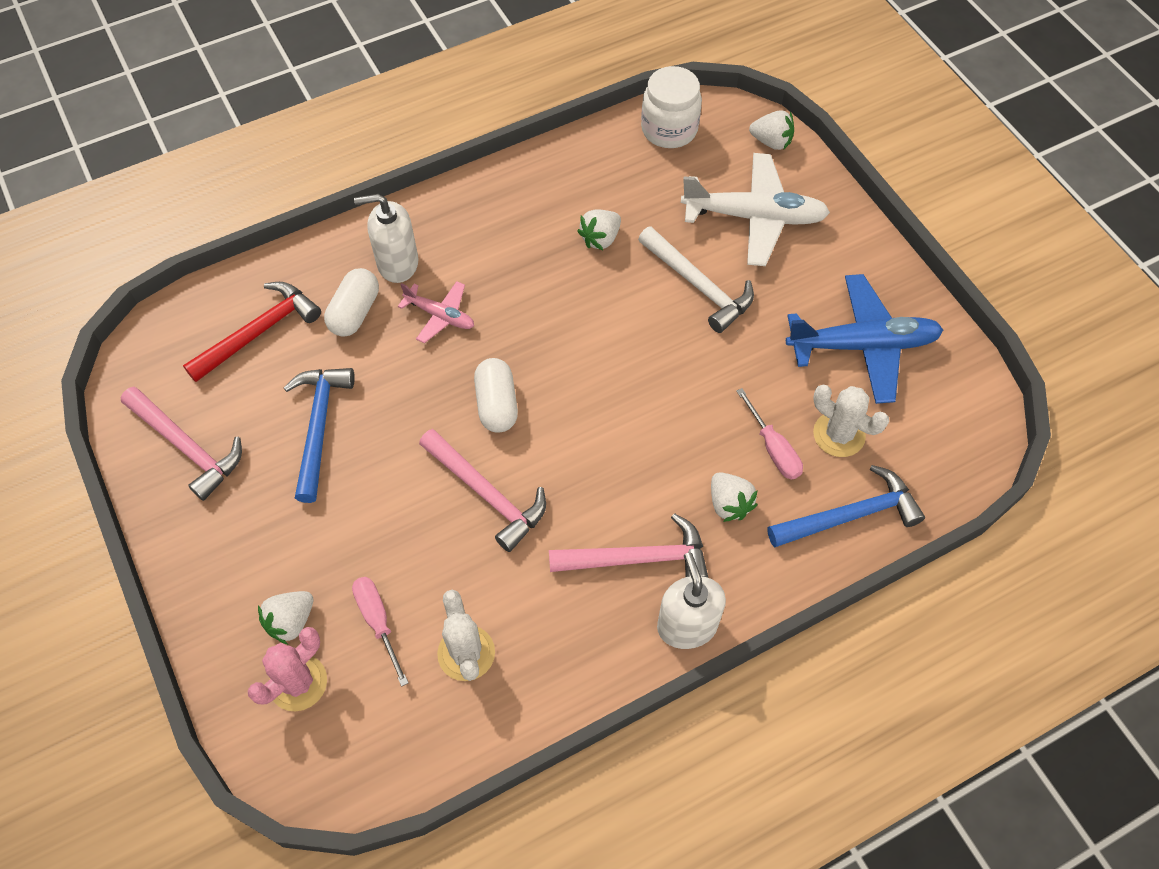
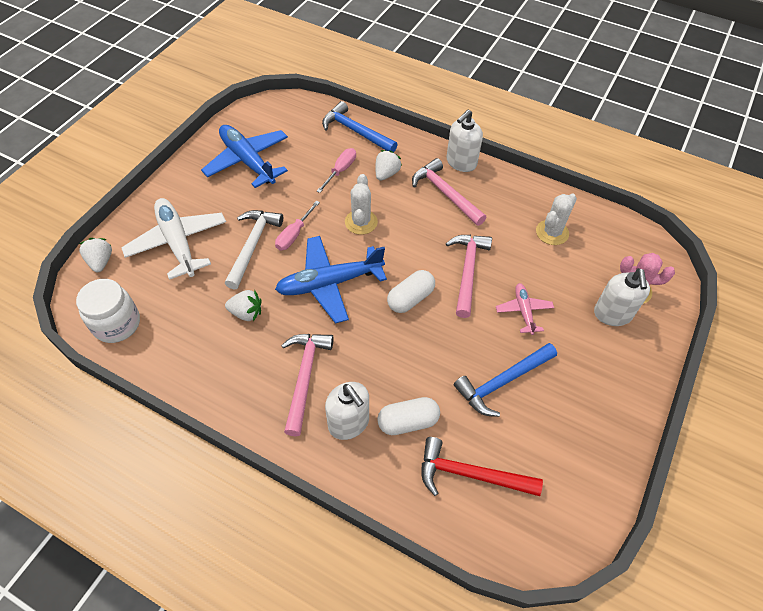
camera: 125 degrees left, 5 degrees down
(187, 447) = (581, 450): pink hammer -> pink hammer (305, 377)
(291, 621) = (612, 314): white strawberry -> white soap dispenser
(378, 621) = (574, 276): pink screwdriver -> pink screwdriver (294, 235)
(440, 316) = (372, 367): pink plane -> pink plane (523, 311)
(582, 334) = (329, 283): none -> blue plane
(839, 434) = (312, 150): white cactus -> white cactus (361, 222)

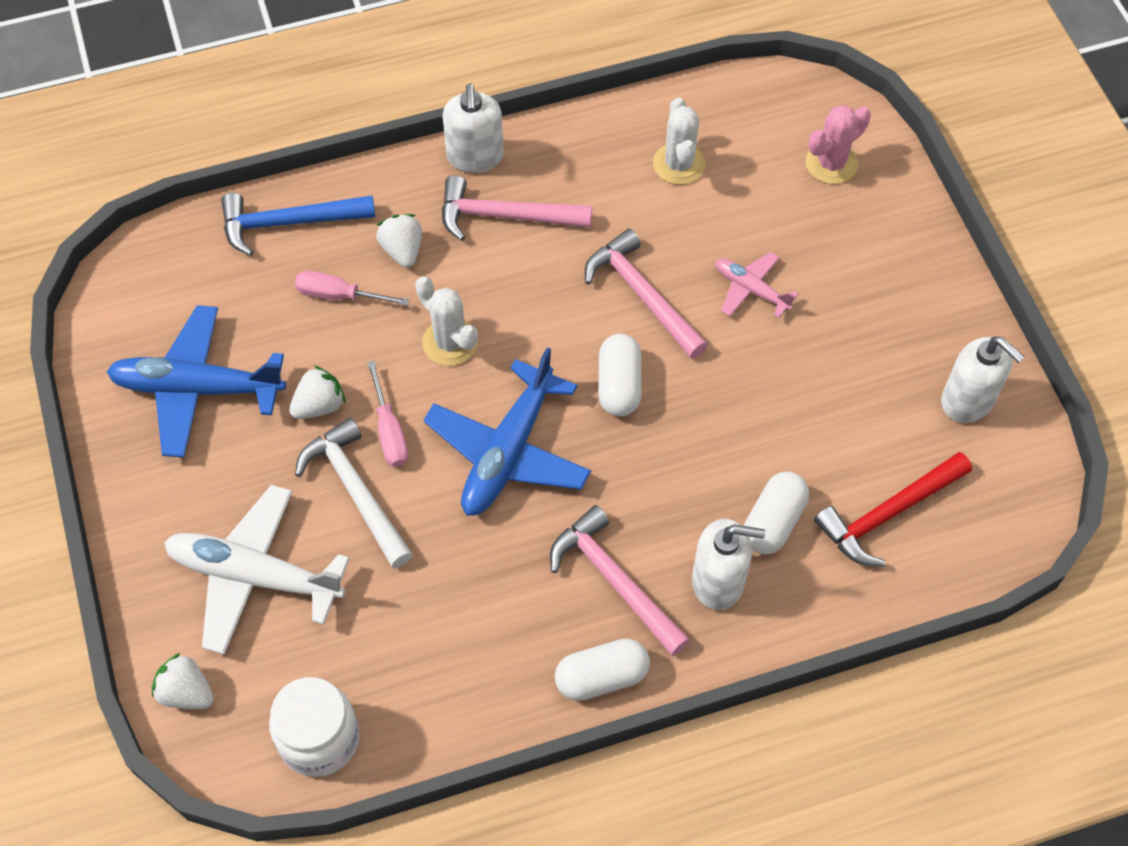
camera: 45 degrees left, 5 degrees up
(246, 313) = (457, 576): white strawberry -> white strawberry (319, 405)
(247, 412) = (601, 677): none -> white capsule
(340, 170) = (339, 295): pink screwdriver -> pink screwdriver turned 60 degrees counterclockwise
(502, 382) = (815, 390): blue hammer -> none
(612, 314) = (839, 211): white soap dispenser -> white soap dispenser (968, 400)

